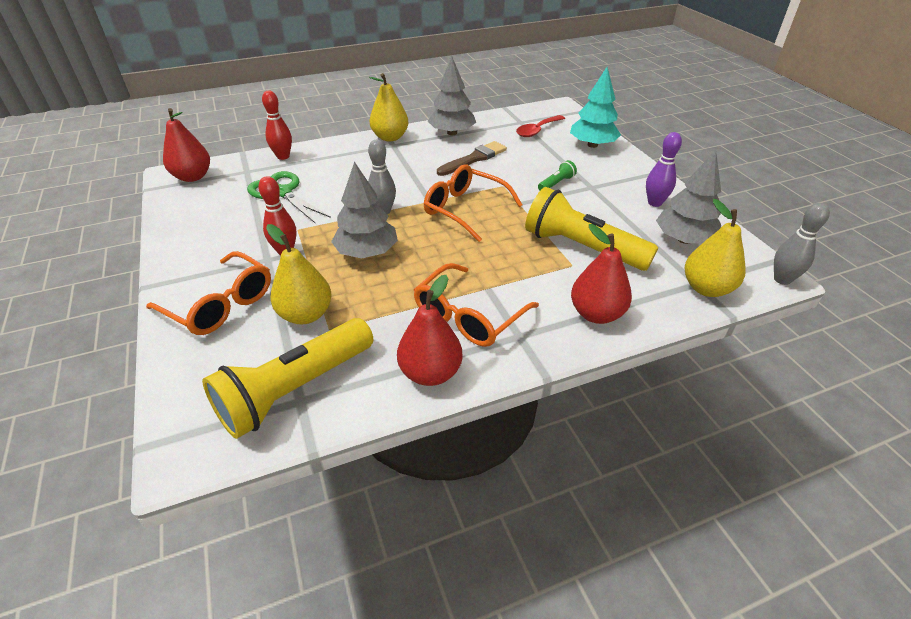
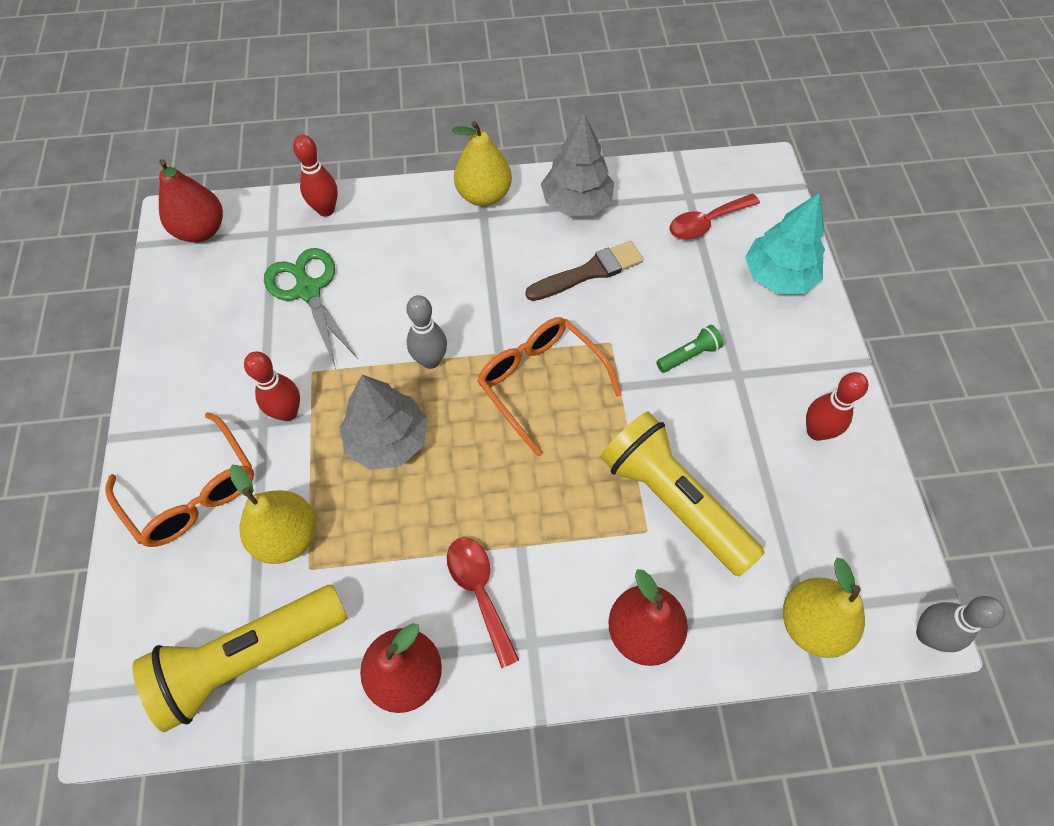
camera: 15 degrees right, 20 degrees up
(468, 316) = (479, 592): orange glasses -> red spoon
(654, 203) = (816, 431): purple bowling pin -> red bowling pin
(684, 239) = (824, 519): grey tree -> none

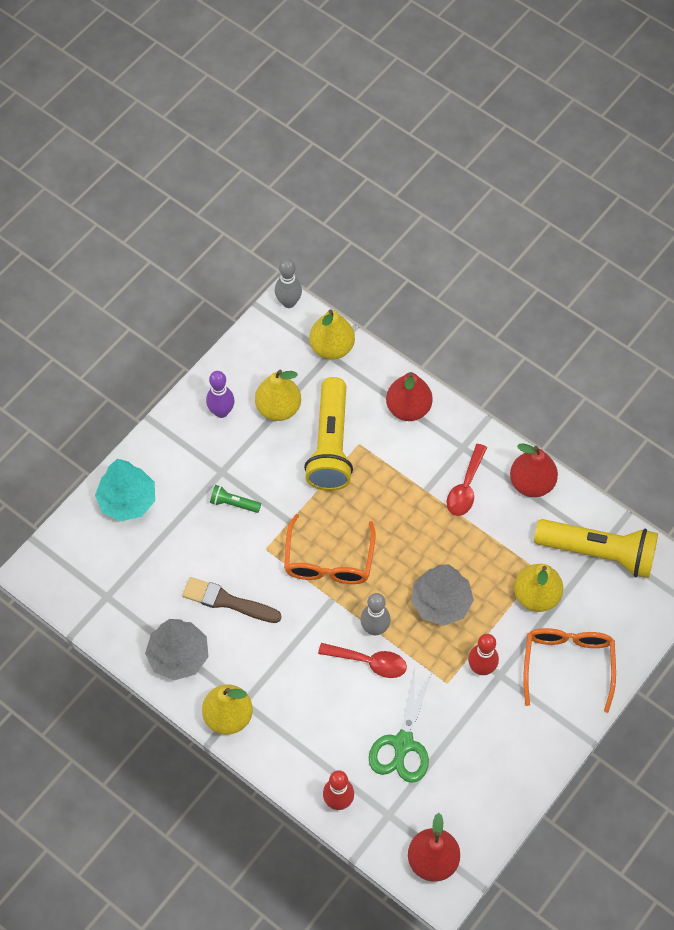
camera: 135 degrees left, 0 degrees up
(706, 223) = (121, 569): red spoon -> red spoon (369, 662)
(771, 490) = (278, 408): none -> yellow pear
(816, 431) = (221, 411): red bowling pin -> purple bowling pin

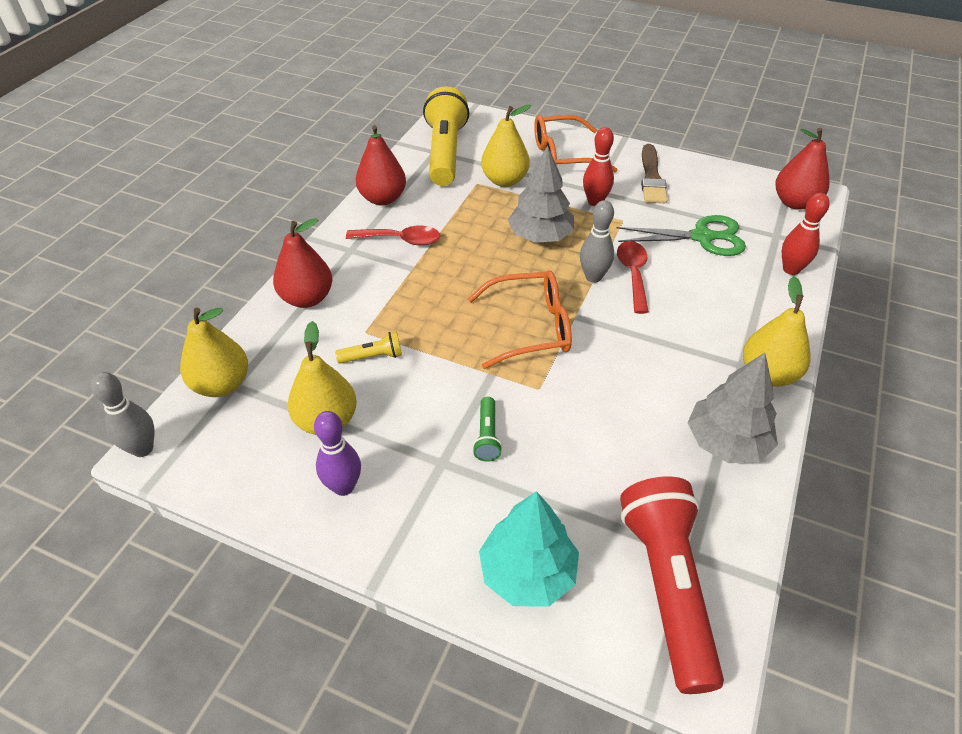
camera: 105 degrees left, 15 degrees down
(91, 573) = (667, 587): none -> red flashlight
(227, 601) = (627, 410): brown brush -> brown brush (652, 178)
(330, 445) = (372, 357): yellow flashlight -> yellow flashlight, size x0.42

